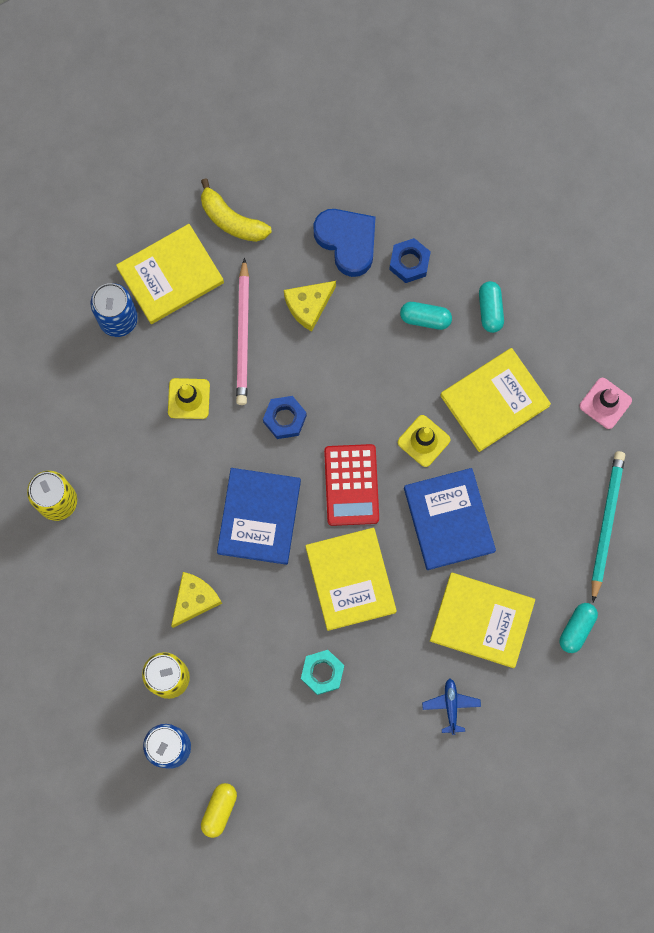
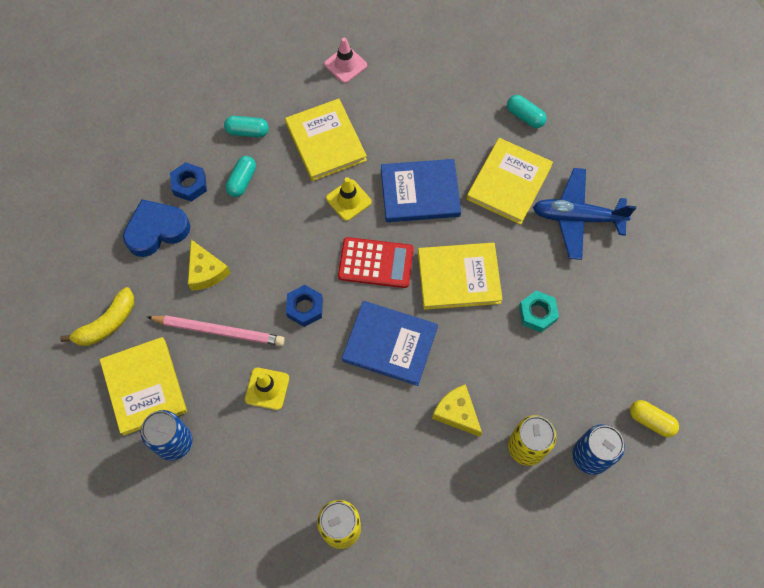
camera: 80 degrees left, 10 degrees down
(451, 706) = (577, 217): blue plane -> blue plane, size x2.04
(606, 523) = (443, 81): turquoise pencil -> none

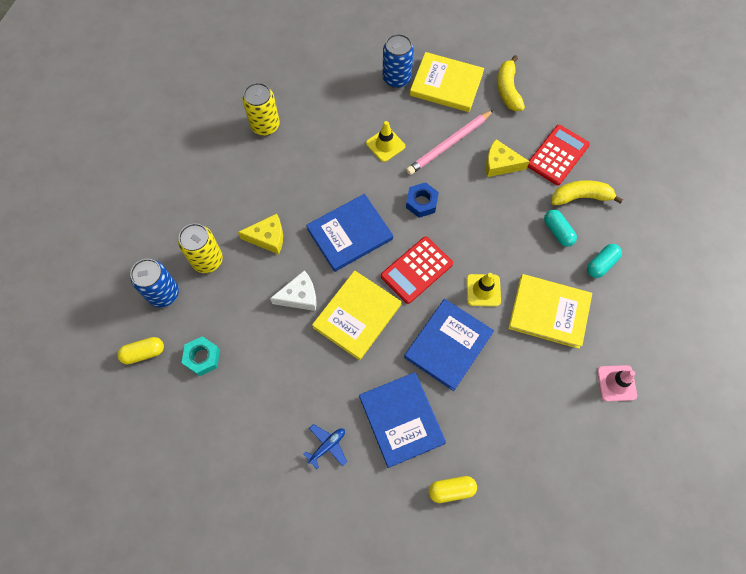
camera: 130 degrees right, 0 degrees up
(156, 230) = (557, 155): blue heart -> red calculator
(189, 185) = (581, 197): blue nut -> yellow banana
(484, 337) = (299, 296): none -> white cheese
(508, 182) = (401, 419): yellow book -> blue book
(525, 116) = (451, 490): turquoise capsule -> yellow capsule
(537, 313) = (283, 346): turquoise nut -> turquoise nut (202, 357)
(577, 217) = (327, 446): blue plane -> blue plane, size x0.49

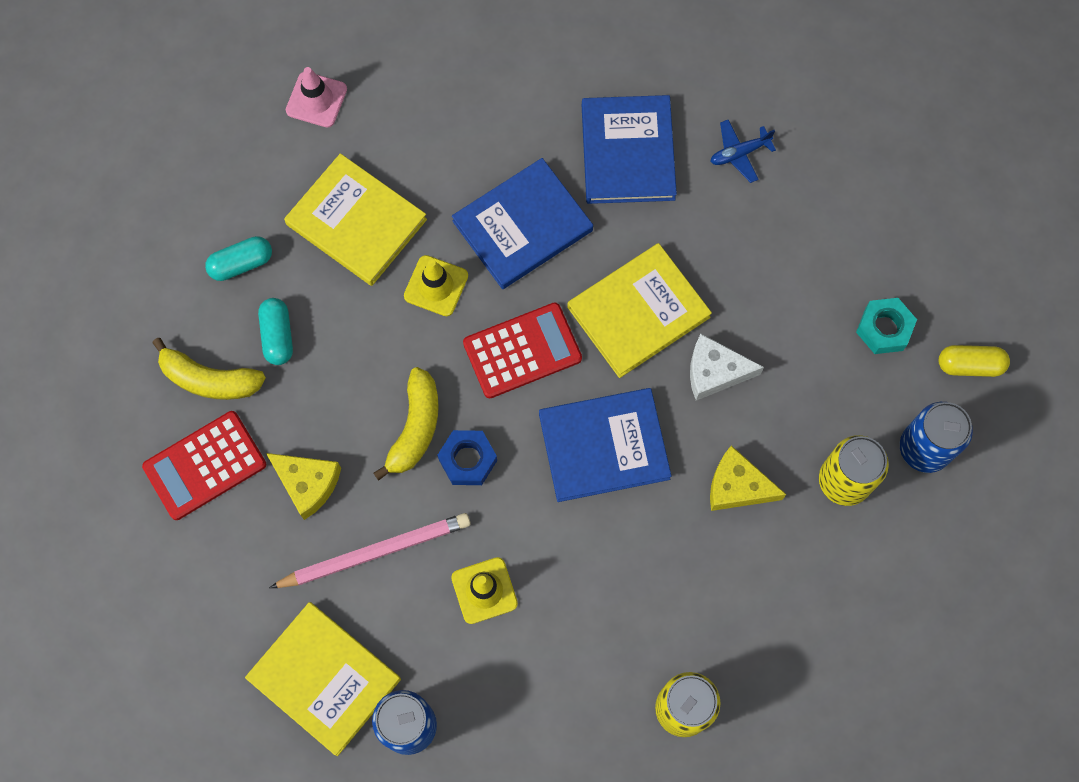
camera: 160 degrees left, 5 degrees up
(451, 490) = (596, 50): yellow capsule -> none
(508, 89) = (220, 626): yellow banana -> yellow banana (415, 428)

